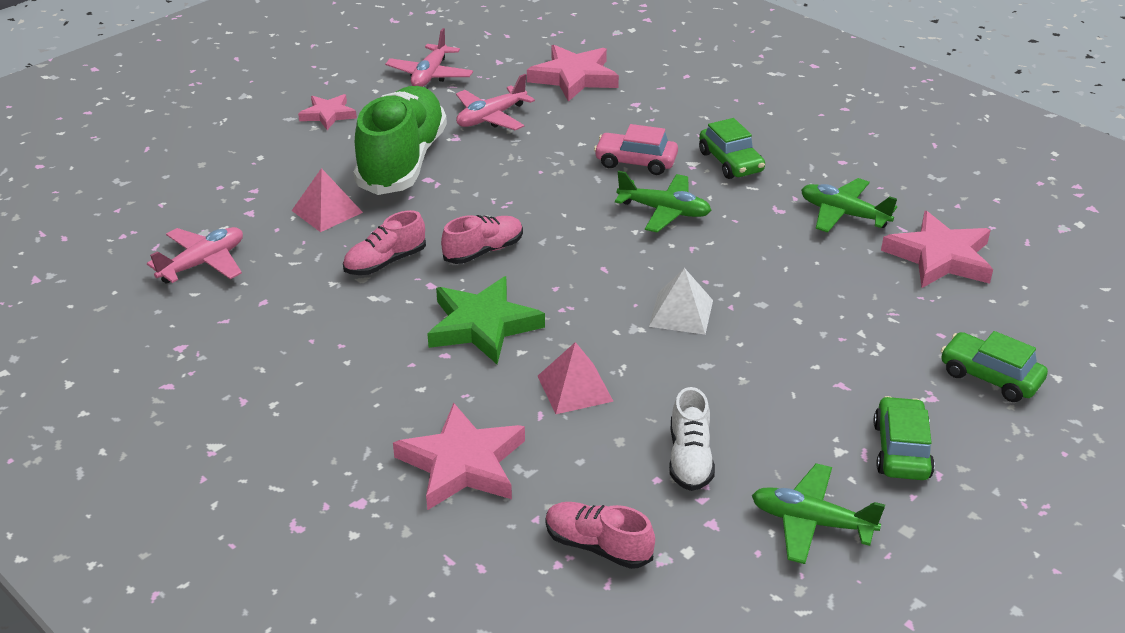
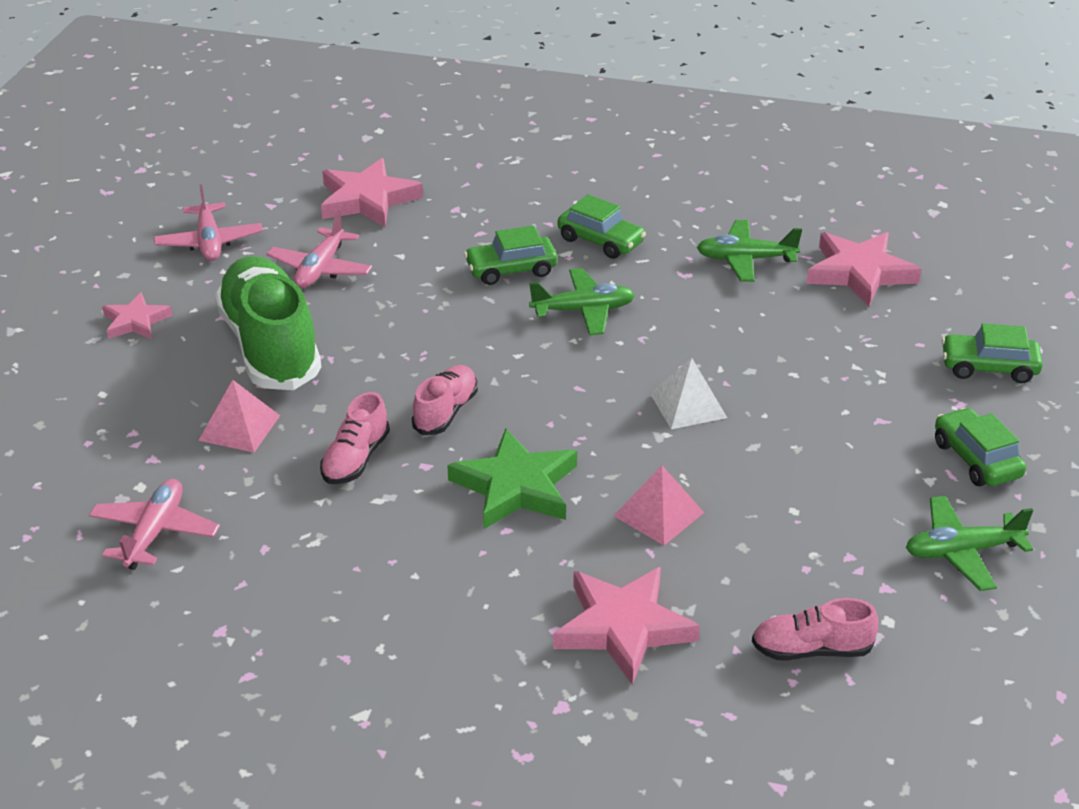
camera: 30 degrees left, 0 degrees up
(635, 162) = (511, 270): pink car -> green car
(690, 458) = (817, 538): white shoe -> none

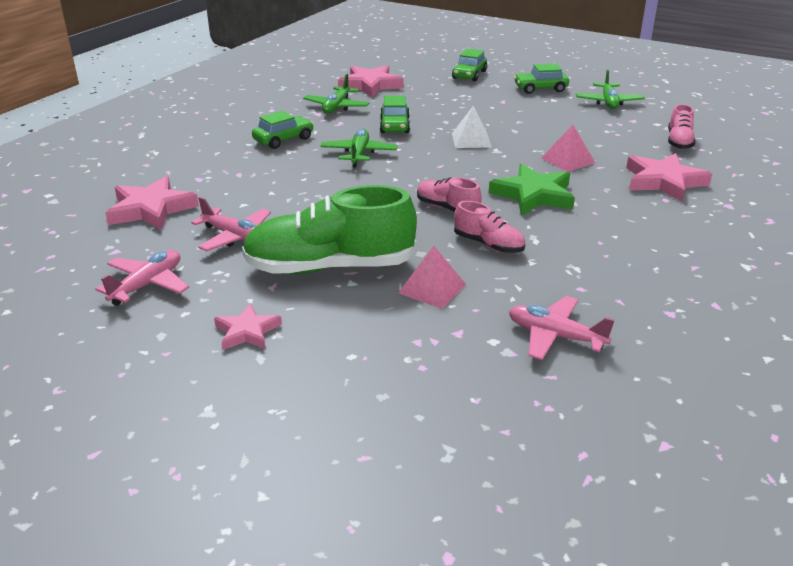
camera: 75 degrees left, 5 degrees down
(209, 242) = (147, 285): pink plane -> pink plane turned 60 degrees counterclockwise
(511, 270) = (295, 169): green car -> green car (394, 126)

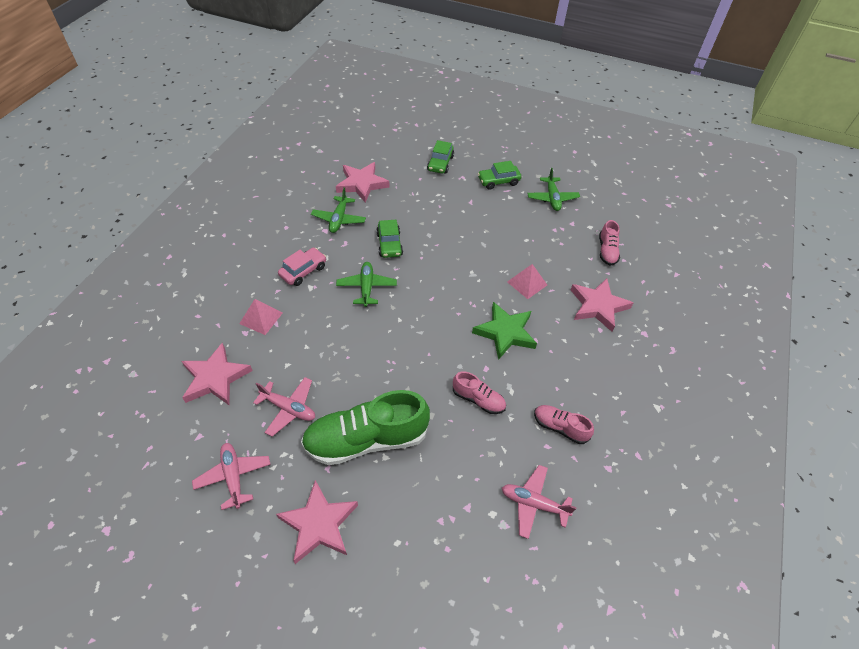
camera: 10 degrees left, 20 degrees up
(147, 285) = (233, 476): pink plane -> pink plane turned 45 degrees counterclockwise
(247, 331) = (319, 524): pink star -> pink star, size x1.68
(283, 139) = (303, 271): green car -> pink car
(432, 288) = (444, 458): pink pyramid -> pink pyramid (261, 318)
(447, 208) = (443, 355): pink shoe -> pink shoe (560, 427)
(471, 140) = (451, 260): white pyramid -> none

